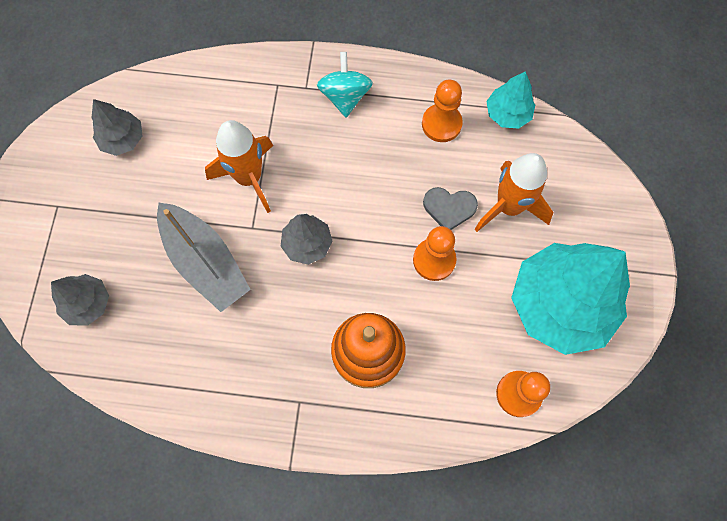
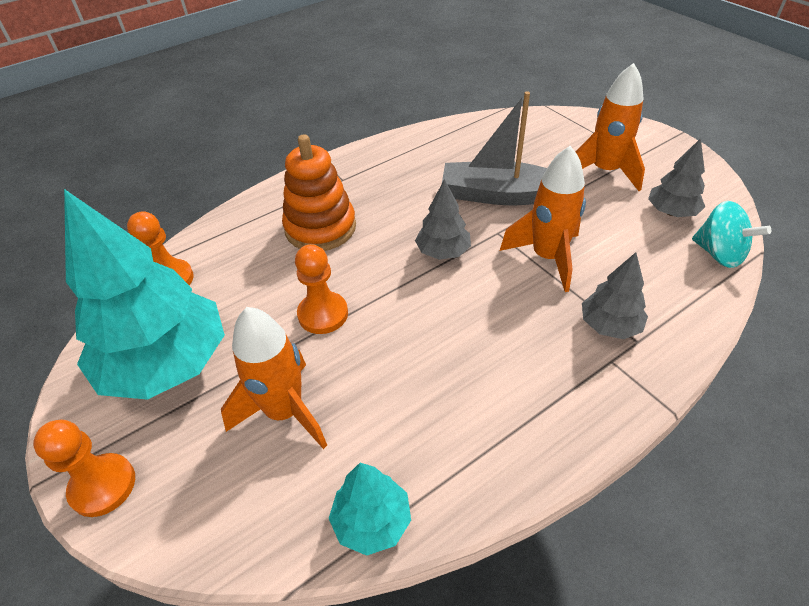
camera: 140 degrees right, 25 degrees down
(87, 303) = (537, 135): grey tree -> grey tree (609, 325)
(103, 214) = (604, 171): none -> orange rocket
(345, 96) = (566, 384): turquoise spinning top -> turquoise spinning top (719, 254)
(441, 124) = (437, 440): orange pawn -> orange pawn (103, 486)
(449, 208) = (348, 364): grey heart -> none

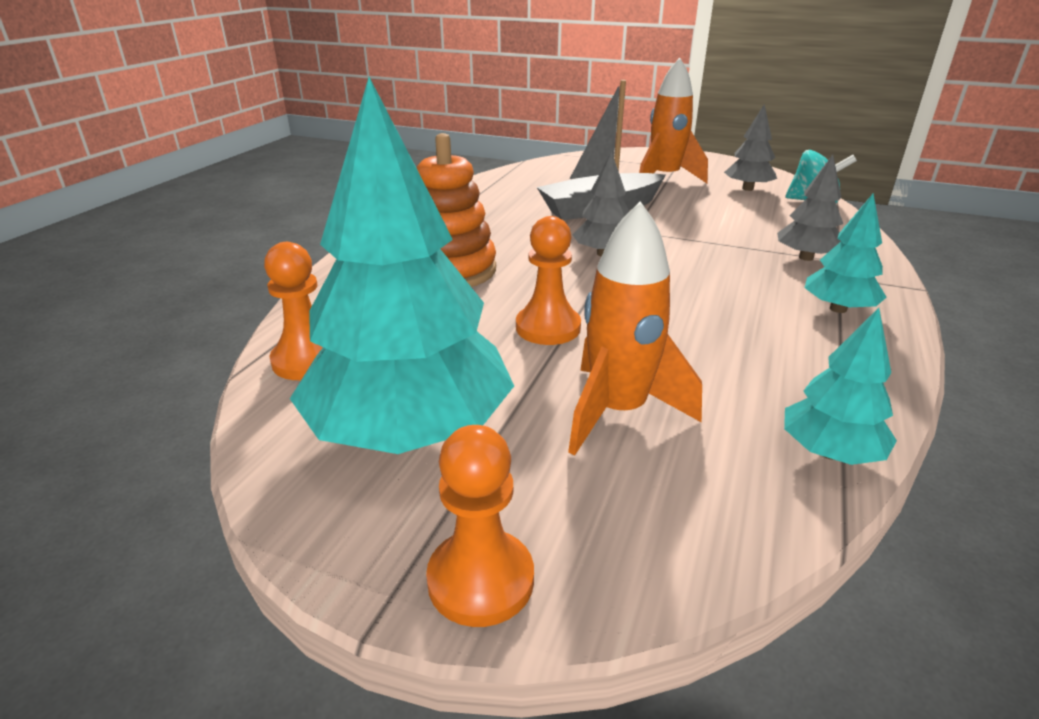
camera: 35 degrees left, 15 degrees down
(547, 258) = (698, 234): orange rocket -> none
(558, 397) = (838, 309): none -> turquoise tree

